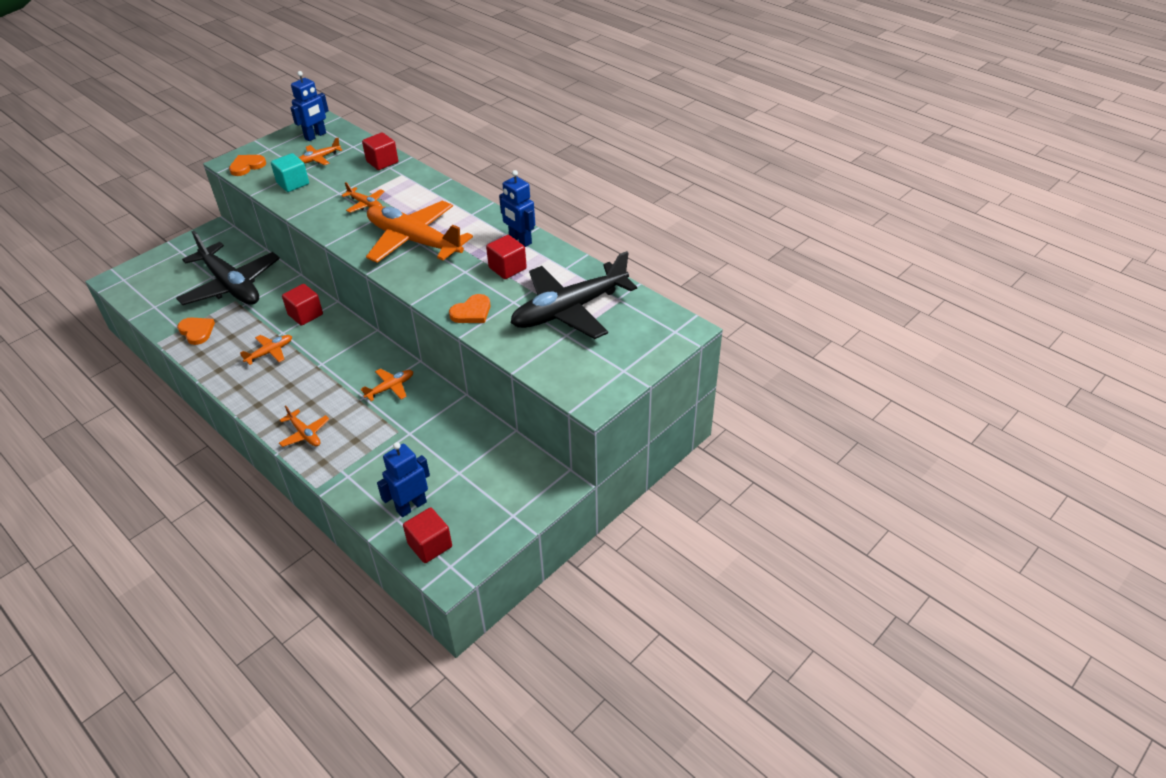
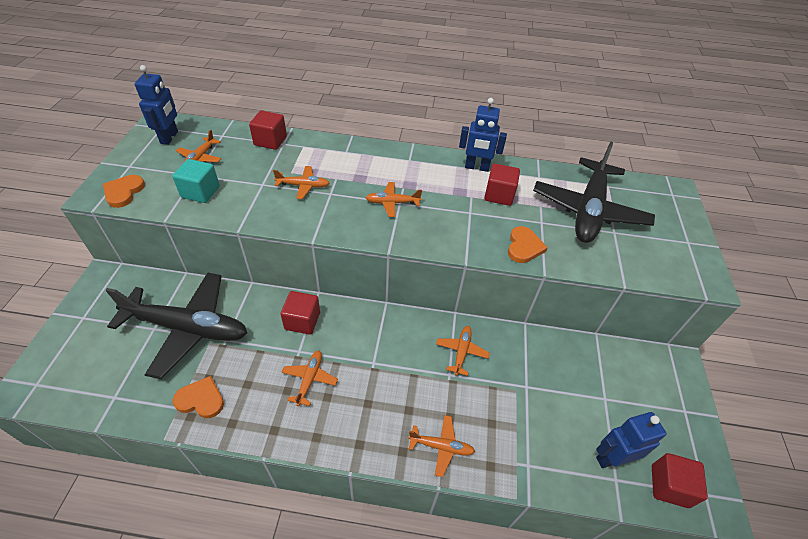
camera: 40 degrees left, 5 degrees up
(411, 506) = (611, 458): blue robot -> blue robot turned 60 degrees clockwise
(414, 241) = (392, 203): orange plane -> orange plane, size x0.43

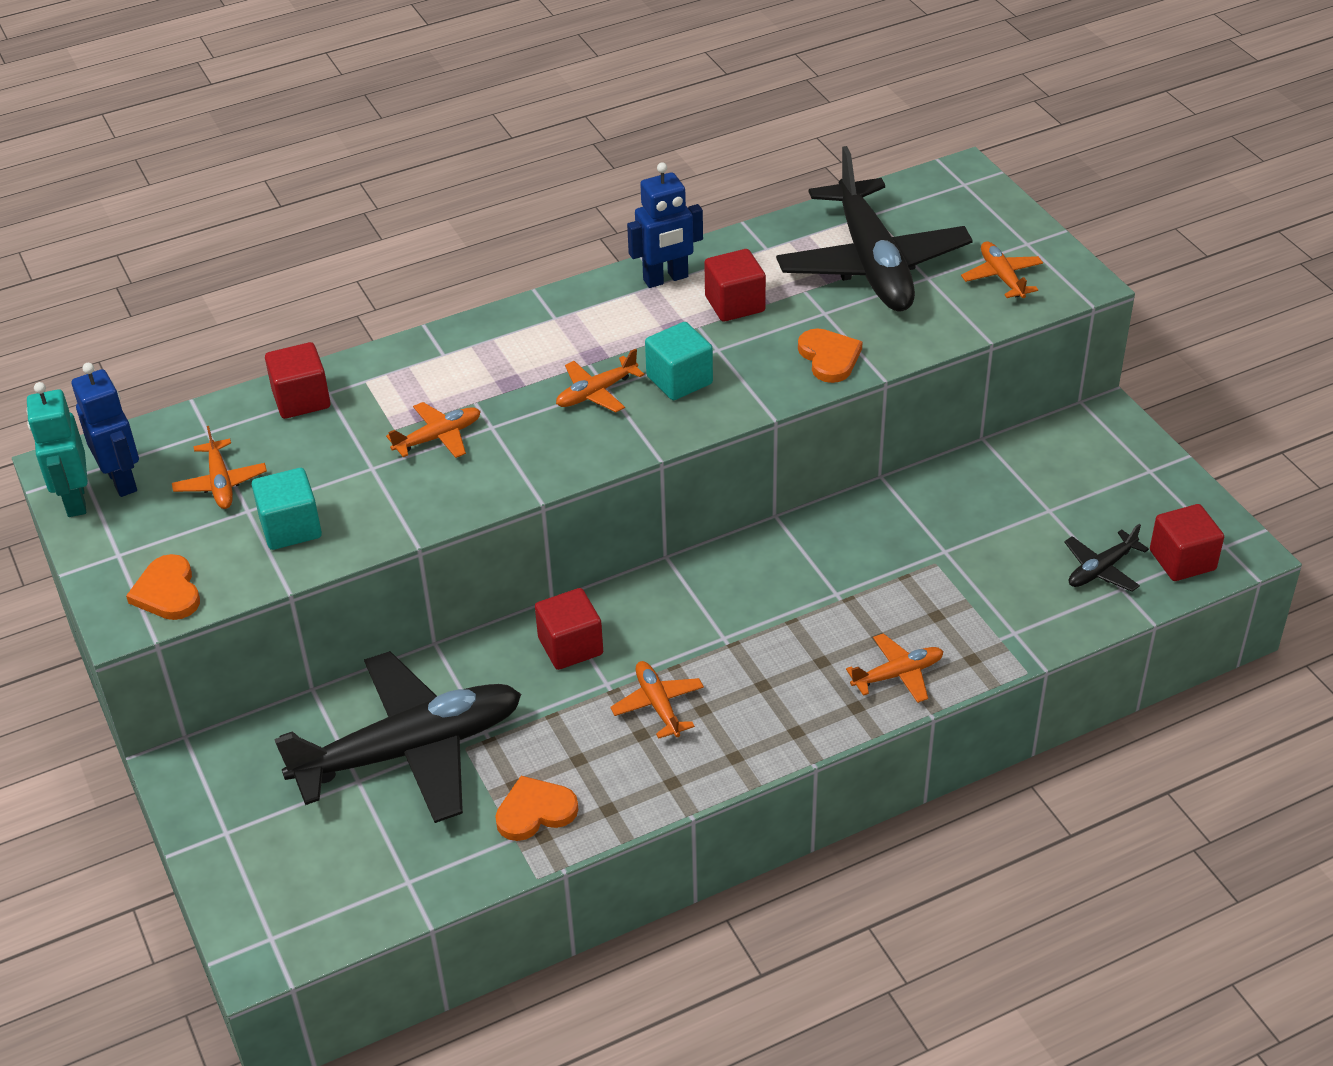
camera: 30 degrees left, 5 degrees down
(144, 136) = (75, 500): none -> turquoise robot
(437, 218) = (679, 380): none -> turquoise cube
(461, 352) = (828, 558): orange plane -> orange plane (1001, 277)
(611, 458) = (1101, 569): blue robot -> black plane

